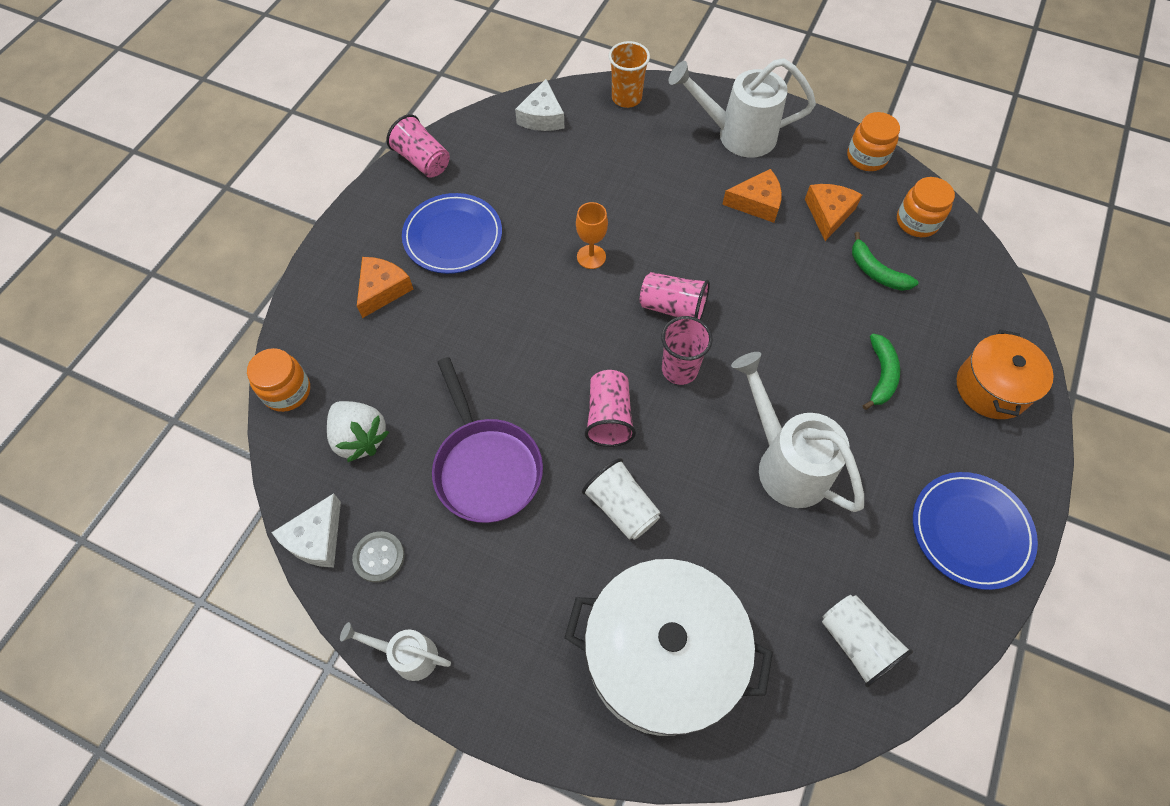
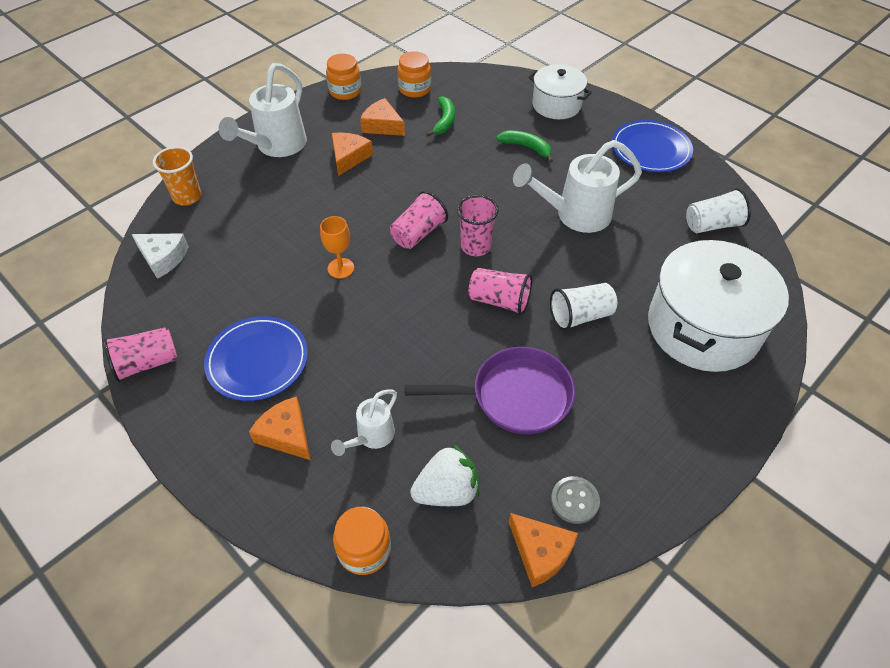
camera: 70 degrees left, 10 degrees down
(316, 538) = (540, 552): white cheese -> orange cheese
(408, 655) = (670, 497): white watering can -> white watering can (371, 437)
(876, 272) = (444, 121): green banana -> green banana turned 60 degrees counterclockwise
(991, 388) = (556, 105): orange pot -> white pot

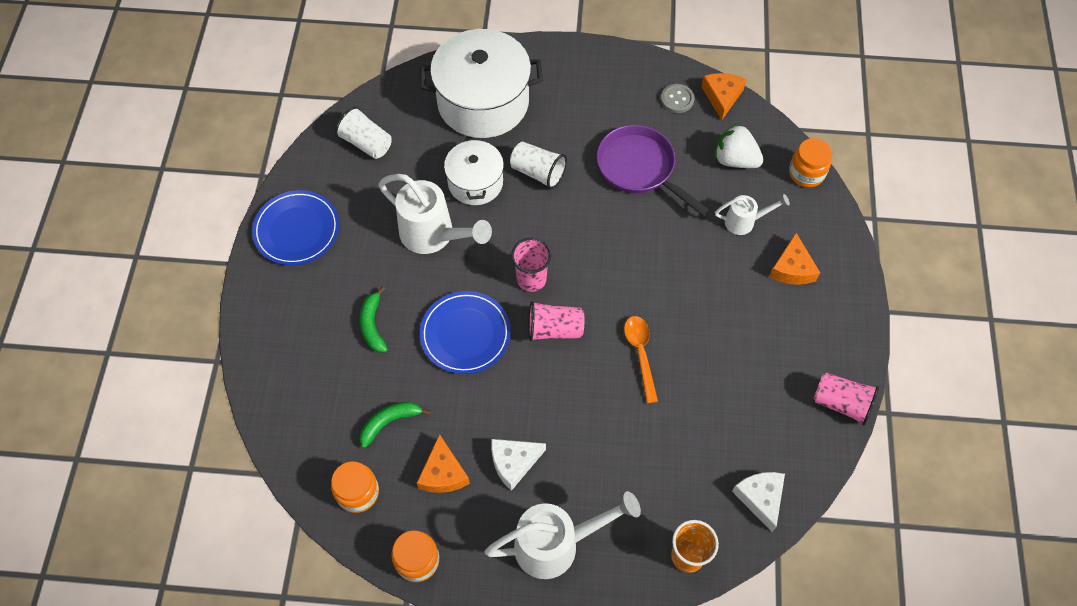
camera: 130 degrees left, 10 degrees up
(257, 361) = (766, 334): blue plate -> blue plate (465, 334)
(341, 268) = (640, 354): orange goblet -> orange spoon
(349, 157) = (514, 462): orange cheese -> white cheese
(499, 301) = (570, 227): pink cup -> none
(556, 105) = (283, 342): white pot -> white pot (475, 182)

